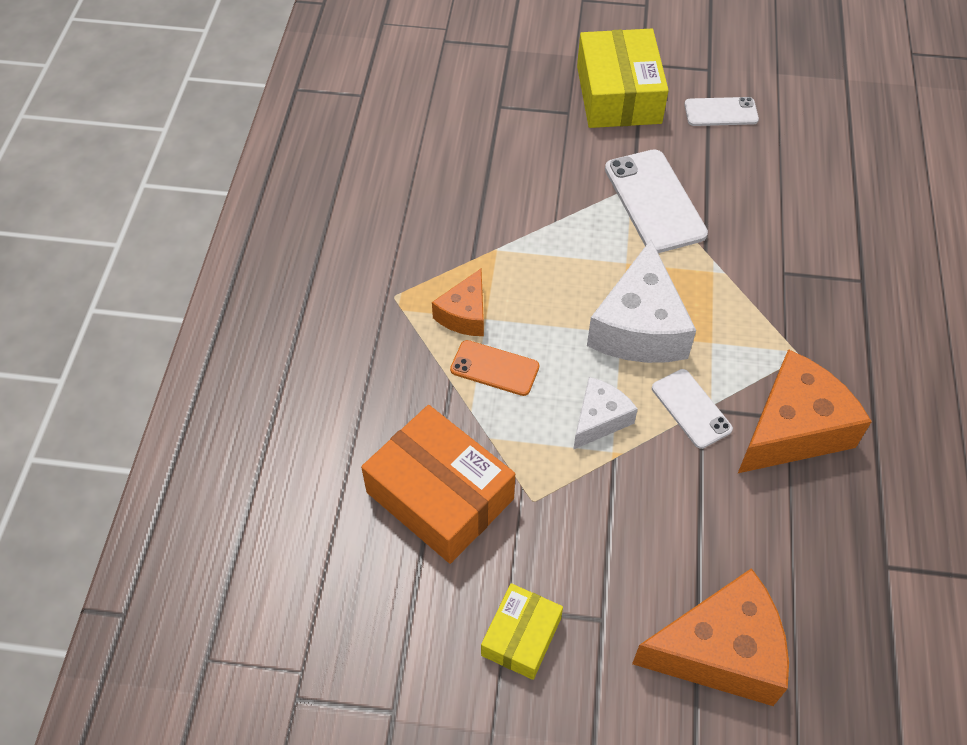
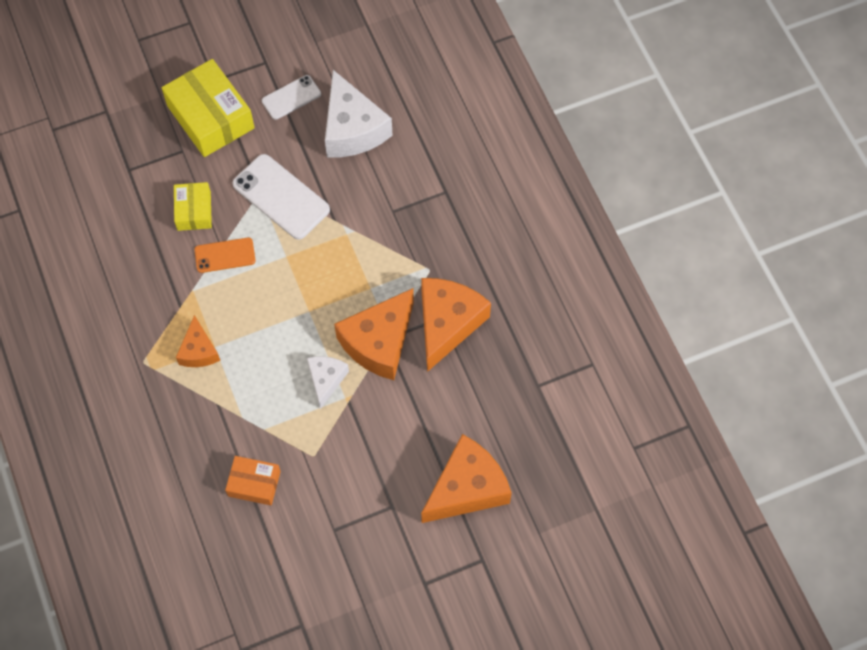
camera: 30 degrees left, 10 degrees up
(440, 495) = (254, 483): orange box -> orange box, size x0.56
(494, 368) = (240, 379): orange phone -> orange phone (225, 255)
(521, 636) = (350, 542): yellow box -> yellow box (194, 211)
(639, 327) = (319, 301): white cheese -> white cheese (352, 129)
(691, 408) = (379, 342): white phone -> orange cheese

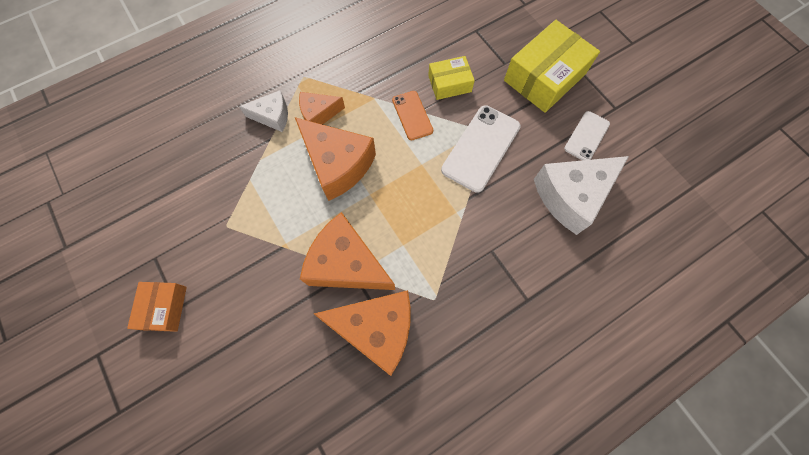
camera: 80 degrees right, 5 degrees up
(254, 483) = (198, 182): orange box -> orange box (164, 308)
(291, 97) = (586, 136): white phone -> white phone turned 75 degrees clockwise
(326, 380) = (302, 222): white cheese -> white cheese (272, 116)
(467, 488) = (196, 382): orange cheese -> orange cheese (338, 164)

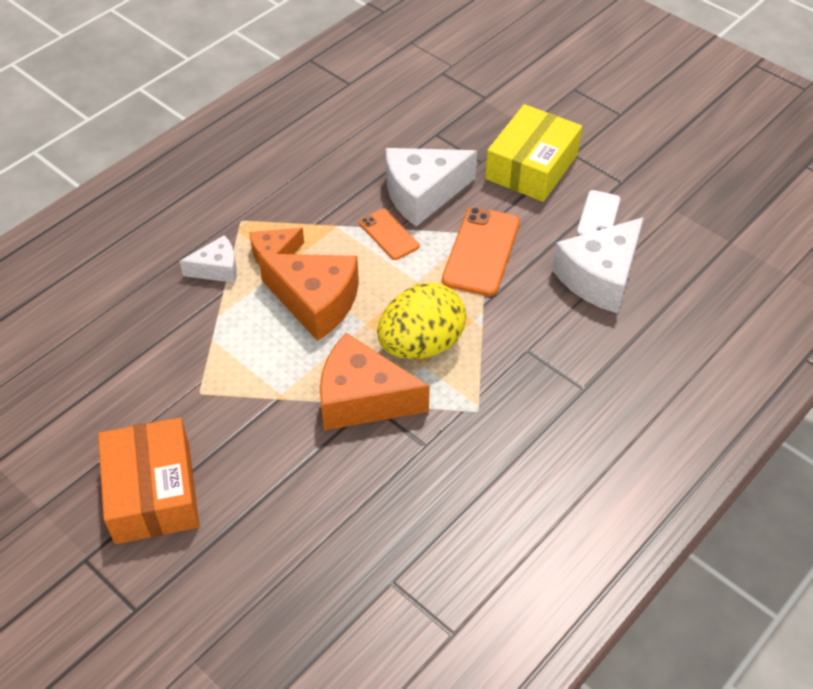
camera: 15 degrees left, 20 degrees down
(164, 308) = (153, 492): orange box -> orange box, size x1.79
(377, 329) = (420, 454): orange cheese -> none
(408, 225) = (421, 344): none -> yellow egg
(449, 84) = (422, 194): yellow box -> white cheese
(480, 148) = (481, 251): white phone -> orange phone

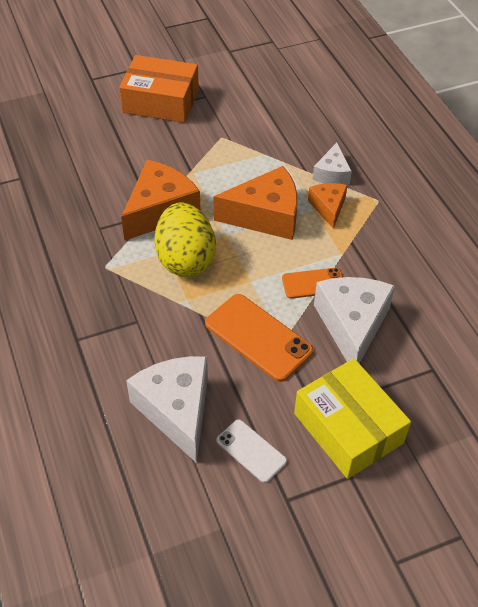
camera: 115 degrees right, 0 degrees up
(316, 302) = (265, 216): orange cheese -> orange cheese turned 150 degrees counterclockwise

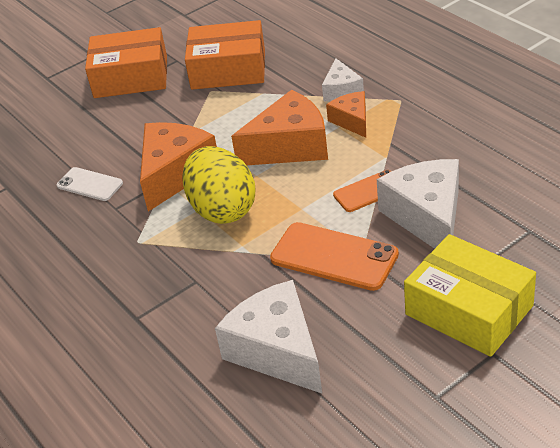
camera: 10 degrees left, 10 degrees down
(245, 120) = (228, 69): none -> orange box
(251, 451) = (376, 363): white phone -> white phone (90, 184)

